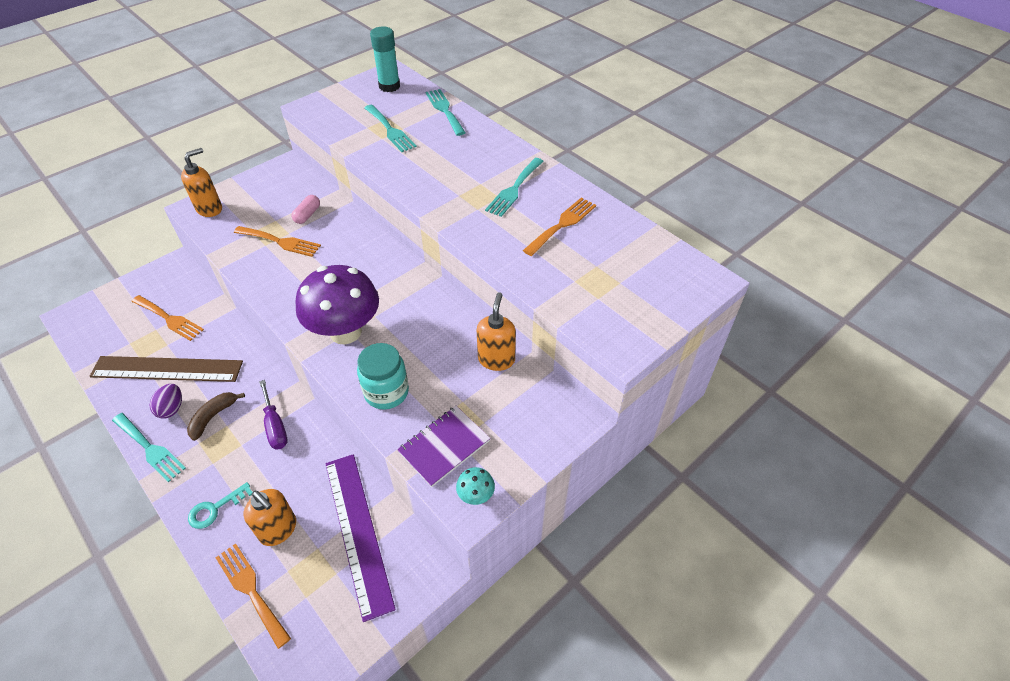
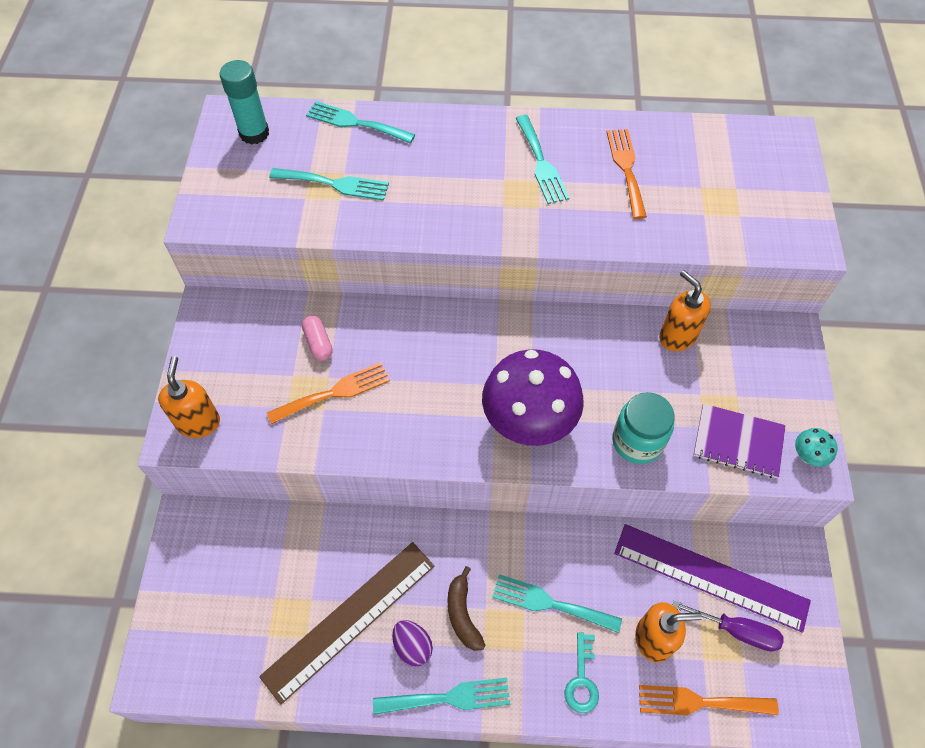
camera: 45 degrees left, 10 degrees up
(169, 319) = (272, 575): orange fork -> none
(257, 455) = (550, 603): none -> turquoise fork
(275, 426) = (528, 566): purple screwdriver -> purple screwdriver (737, 631)
(444, 446) = (738, 442): purple notebook -> purple notebook turned 75 degrees counterclockwise

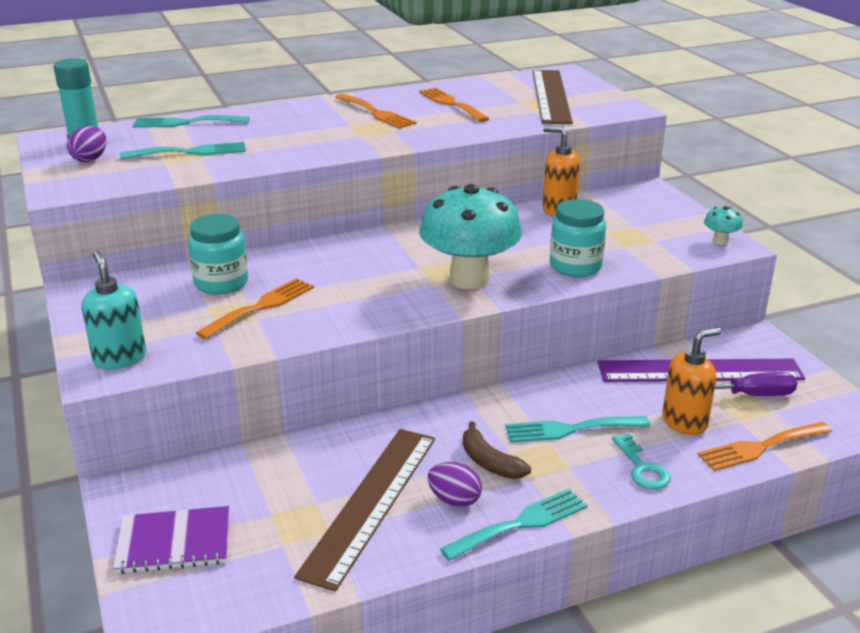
camera: 25 degrees left, 30 degrees down
(198, 422) = (120, 358): orange soap dispenser -> turquoise soap dispenser
(246, 168) = (90, 159): none -> purple egg
(318, 343) = (221, 283): pink capsule -> turquoise jar
(528, 422) = (469, 279): purple mushroom -> turquoise mushroom
(541, 163) = (376, 113): turquoise fork -> orange fork
(738, 442) = (659, 247): purple notebook -> purple notebook (174, 542)
(741, 186) = (551, 96): none -> brown ruler

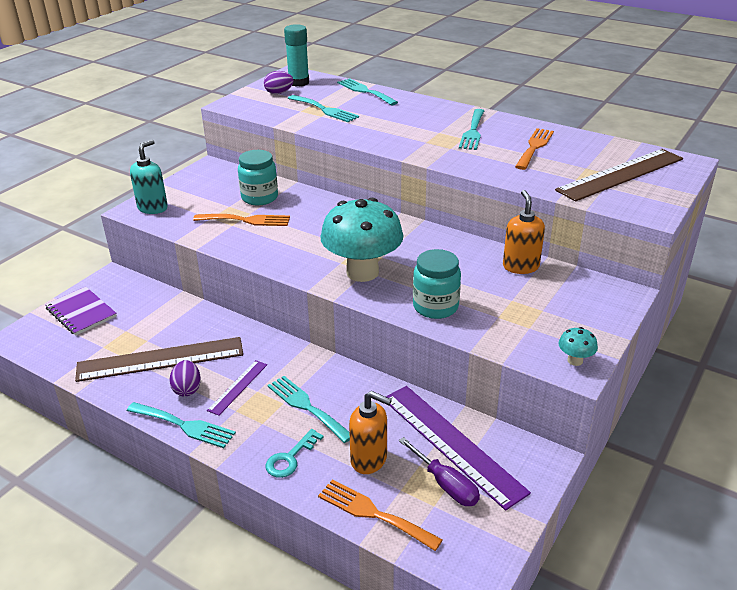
camera: 55 degrees right, 5 degrees up
(376, 113) = (473, 131): orange fork -> turquoise fork
(489, 462) = (238, 387): brown banana -> purple ruler

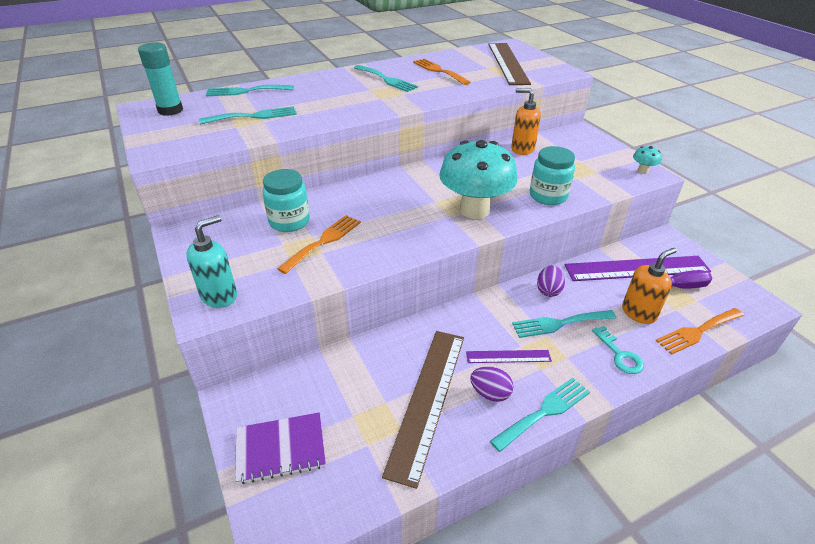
camera: 60 degrees left, 5 degrees up
(153, 208) = (219, 296): turquoise soap dispenser -> turquoise soap dispenser turned 75 degrees clockwise
(238, 387) = (508, 356): purple ruler -> purple ruler turned 60 degrees counterclockwise
(279, 93) = (176, 125): purple egg -> purple egg (548, 290)

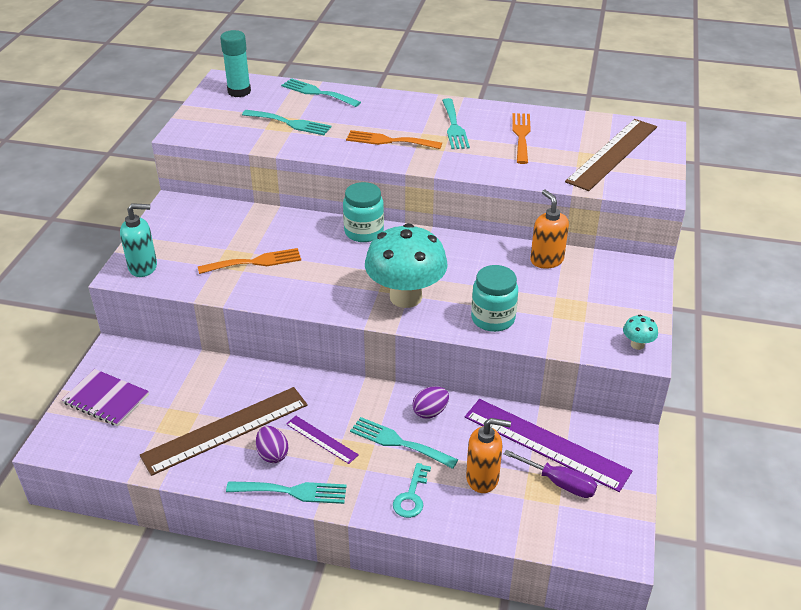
camera: 40 degrees right, 0 degrees up
(289, 221) = (252, 232): turquoise jar -> turquoise jar (364, 232)
(698, 331) = (512, 526): orange fork -> orange fork (389, 141)

